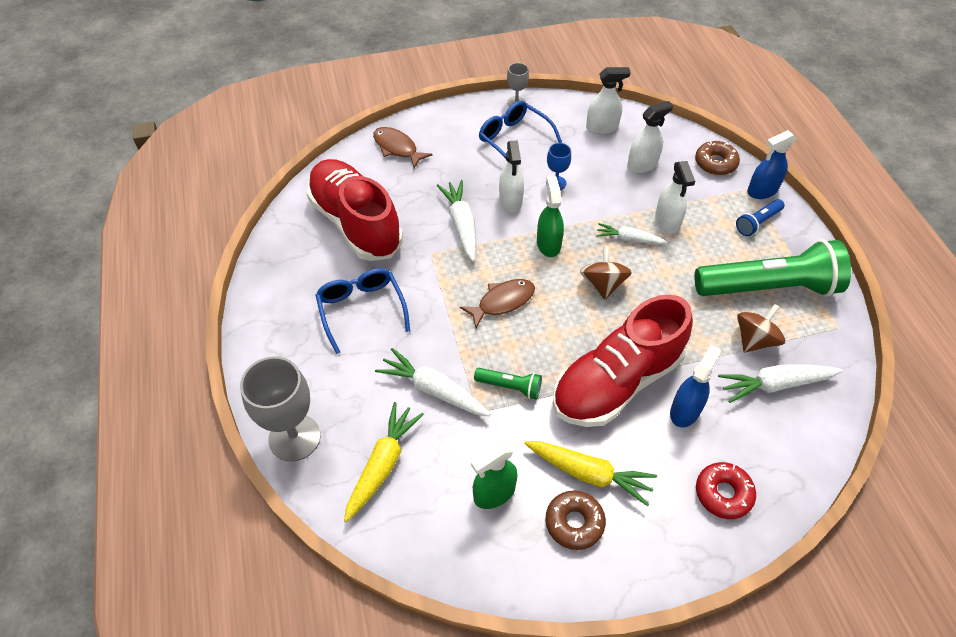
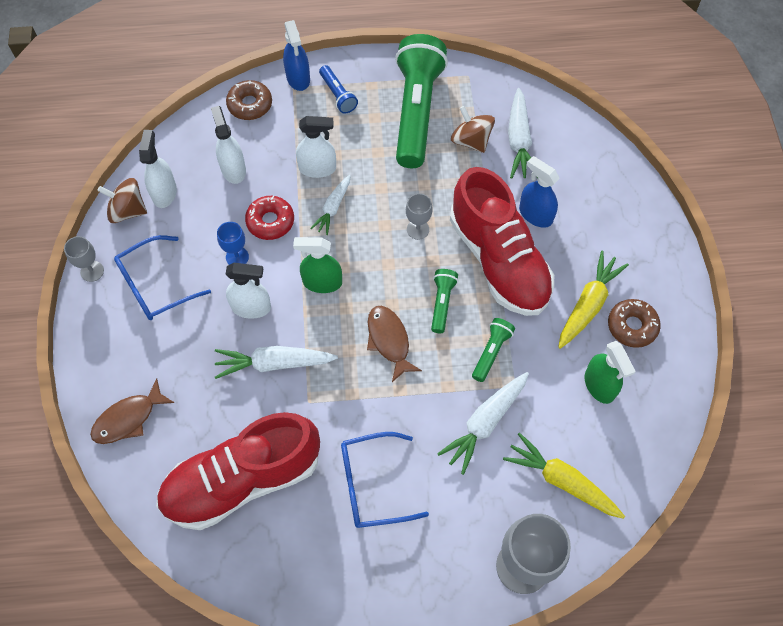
camera: 80 degrees left, 10 degrees up
(553, 338) = (442, 303): none -> green flashlight
(603, 284) = (385, 245): brown spinning top -> brown spinning top (127, 211)
(629, 307) = (418, 229): none -> grey goblet
(723, 493) = (615, 209): red donut -> red donut (270, 221)

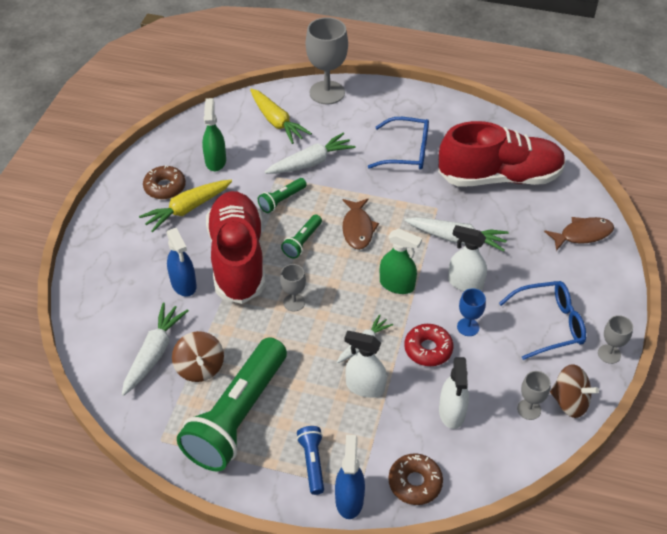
camera: 160 degrees left, 15 degrees down
(164, 192) = (529, 409): white spray bottle -> grey goblet

